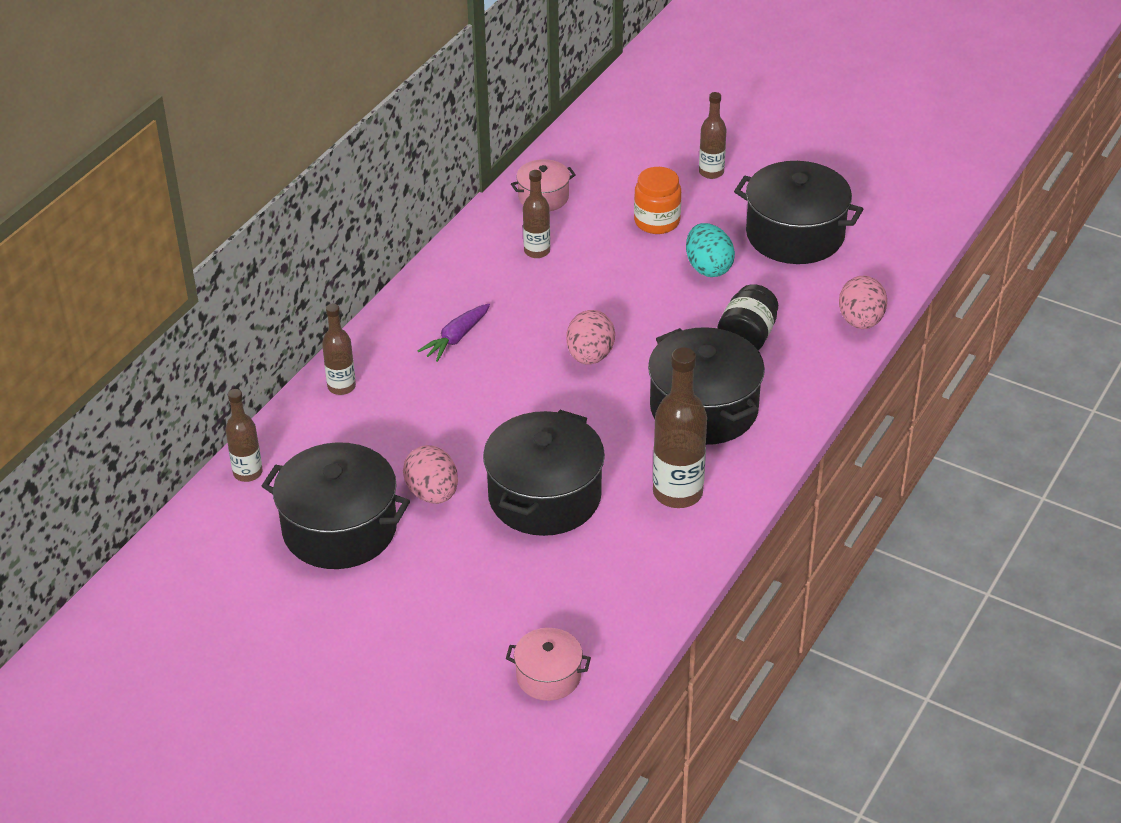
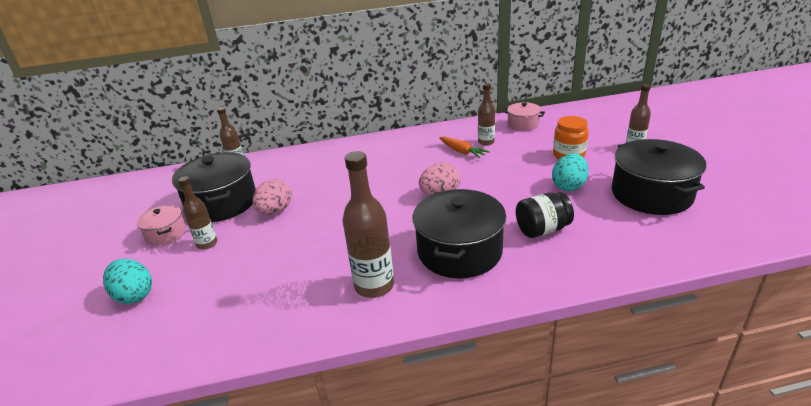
camera: 50 degrees right, 10 degrees down
(341, 387) = (321, 153): brown bottle -> brown bottle (207, 244)
(453, 671) = (134, 295): none -> turquoise egg
(456, 338) = (394, 158): purple carrot -> none
(529, 282) = (462, 152): none -> orange carrot
(544, 496) = (313, 243): black pot -> none
(548, 676) = (153, 334): pink pot -> pink pot (166, 234)
(860, 321) = (638, 261): pink egg -> none

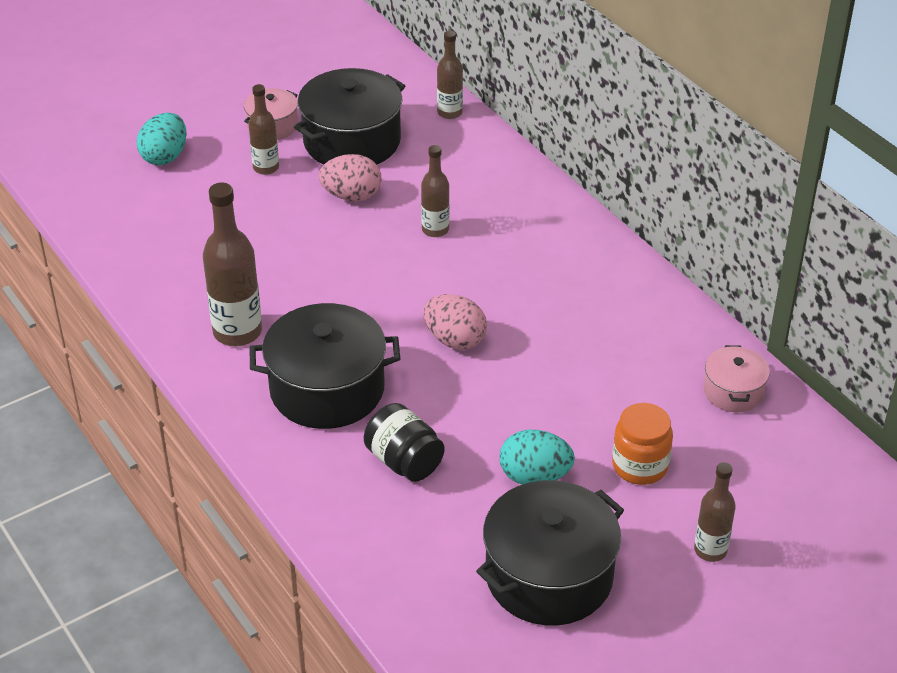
camera: 65 degrees right, 10 degrees up
(462, 152) = (593, 335): orange carrot -> none
(486, 142) = (640, 356): brown bottle -> brown bottle (435, 230)

